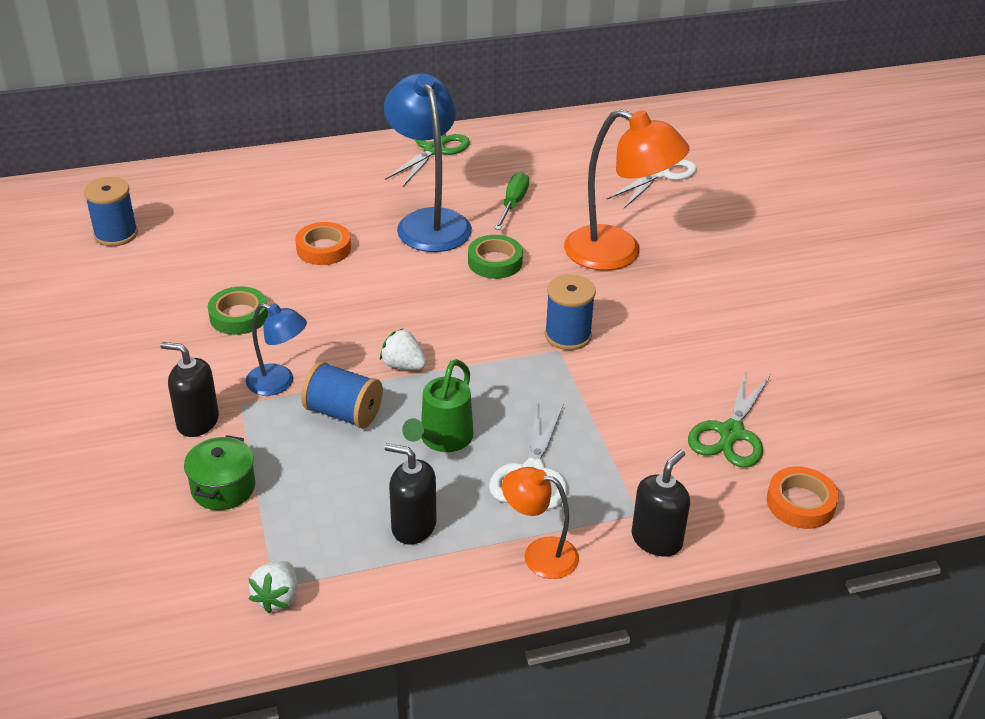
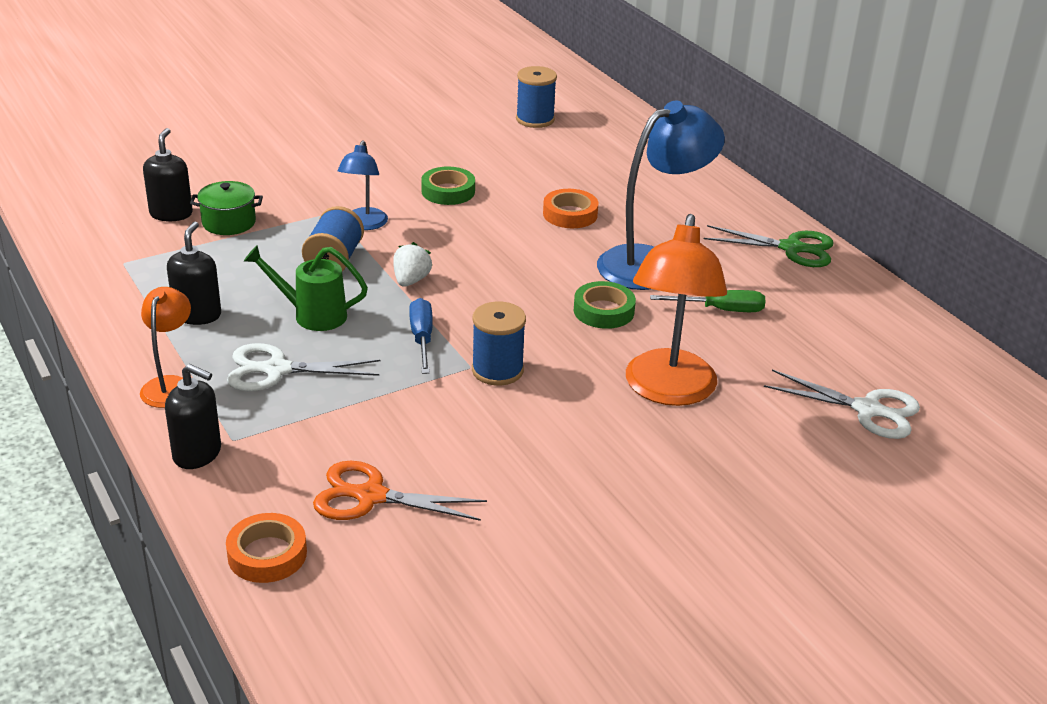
camera: 75 degrees right, 5 degrees down
(197, 421) = (304, 198): black soap dispenser -> black soap dispenser (171, 214)
(277, 597) = (111, 265): white strawberry -> none
(506, 372) = (422, 338): none -> blue screwdriver
(731, 433) = (371, 496): green scissors -> orange scissors

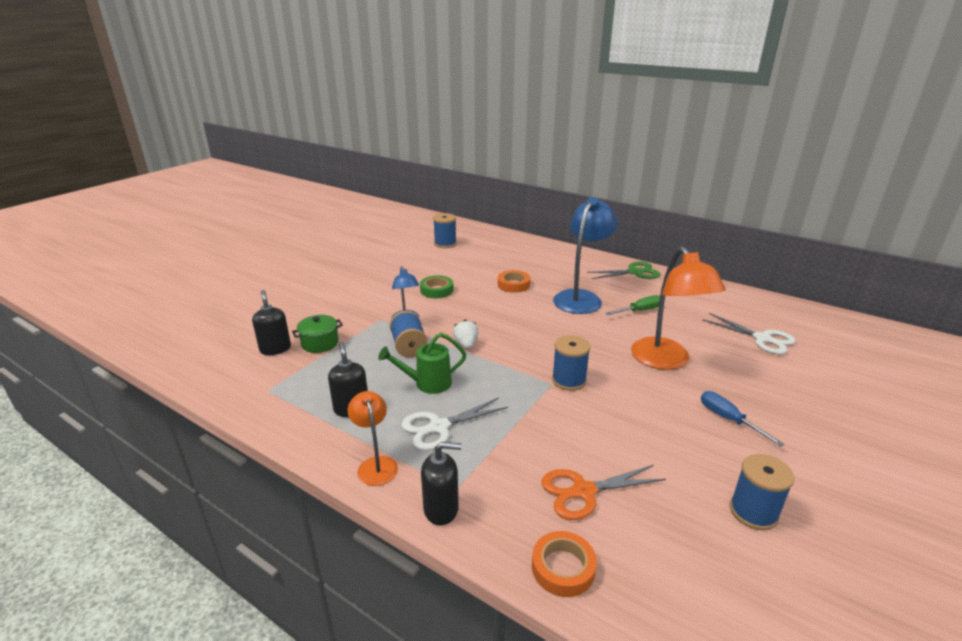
camera: 25 degrees left, 5 degrees down
(422, 338) = (507, 376): blue screwdriver -> blue screwdriver (729, 419)
(549, 593) = (753, 512): none -> blue spool
(603, 311) = (586, 329): green tape -> none
(867, 410) = (762, 338): white scissors -> white scissors turned 45 degrees clockwise

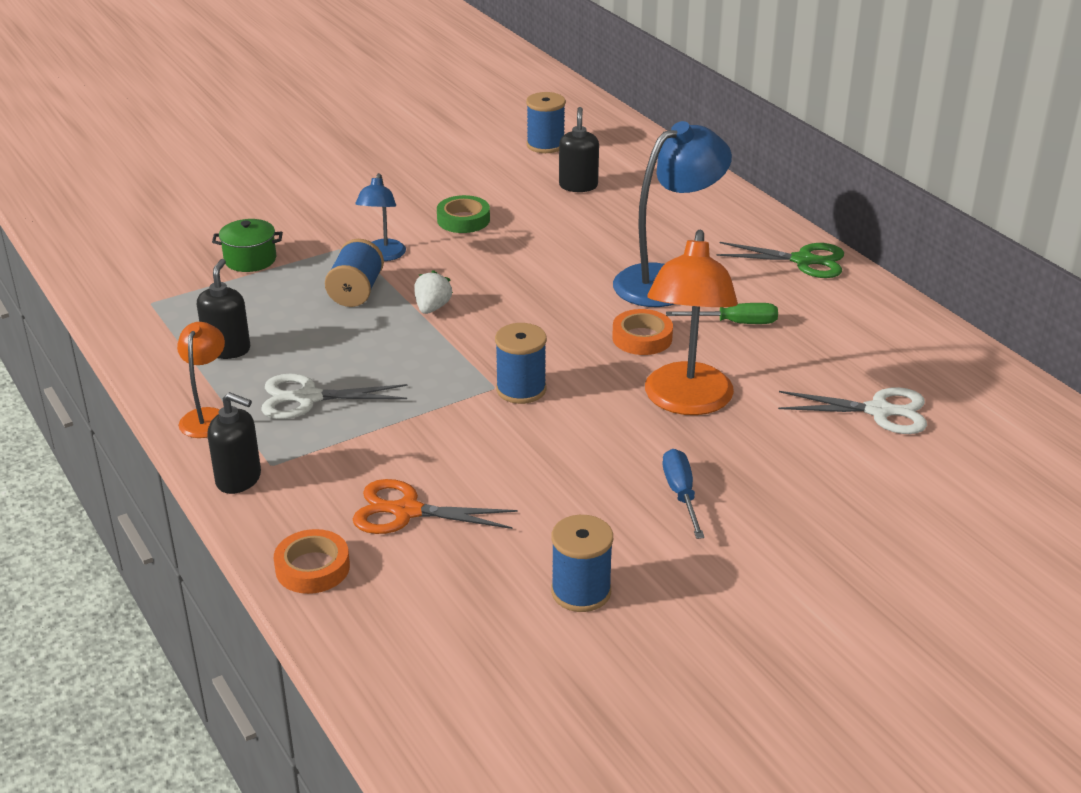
camera: 25 degrees right, 5 degrees up
(275, 349) = (193, 253): black soap dispenser -> black soap dispenser (578, 186)
(428, 383) = (339, 345): green watering can -> none
(513, 285) = (584, 237): orange tape -> orange tape (642, 338)
(762, 338) = (879, 411): white scissors -> white scissors turned 60 degrees counterclockwise

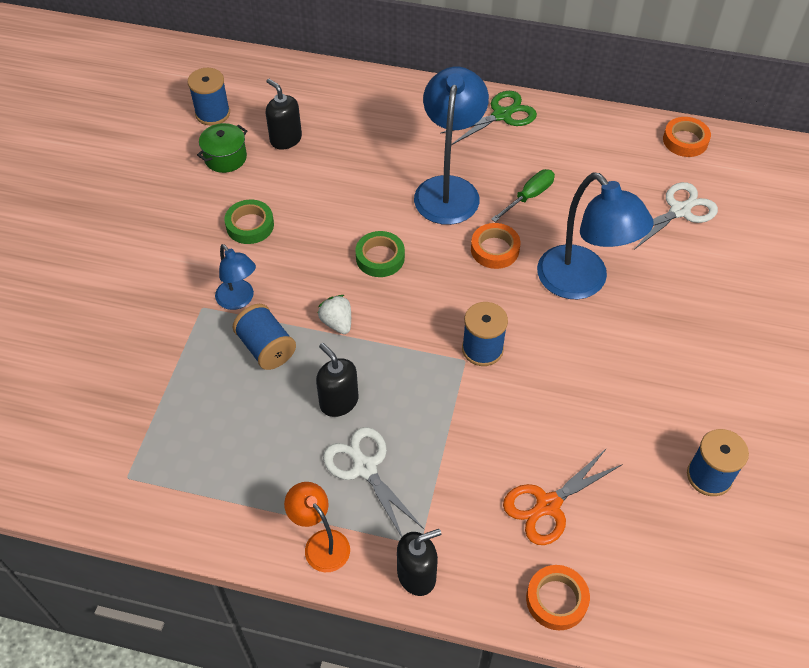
camera: 45 degrees left, 20 degrees up
(227, 349) = (249, 473): black soap dispenser -> black soap dispenser (338, 401)
(250, 259) = (145, 376): green pot -> green pot (225, 158)
(308, 398) = (365, 468): white scissors -> white scissors turned 105 degrees clockwise
(533, 290) = (380, 258): none -> green tape
(681, 494) = (666, 358): blue screwdriver -> none
(686, 402) = (582, 283): orange lamp -> blue lamp
(977, 369) = (685, 141): none -> orange tape

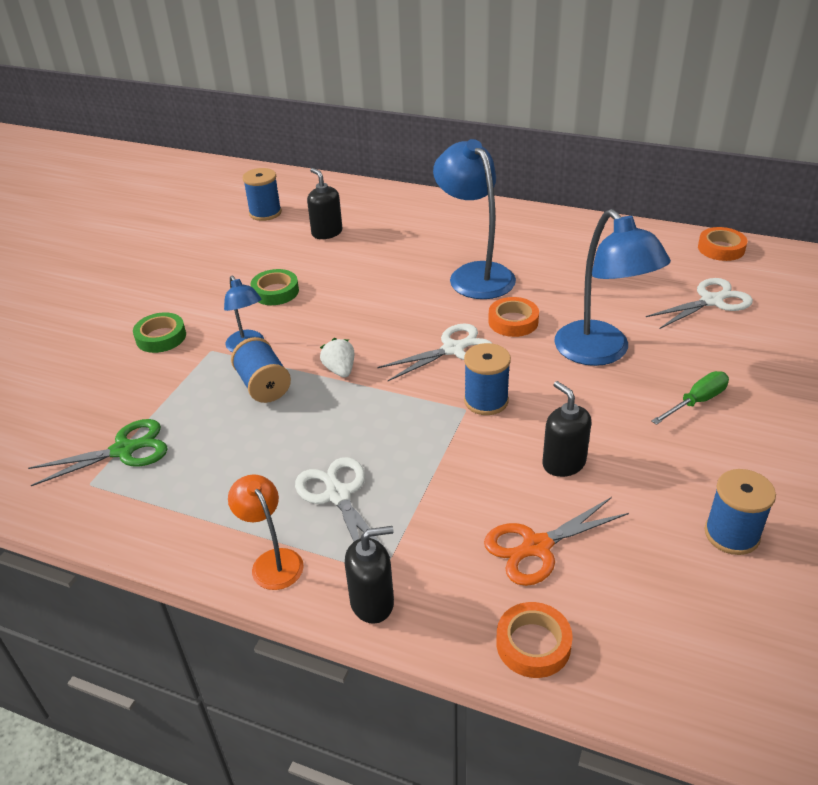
camera: 10 degrees right, 15 degrees down
(225, 158) = (267, 243): green pot -> none
(338, 401) = (325, 435): black soap dispenser -> black soap dispenser (563, 463)
(380, 258) = (395, 322): green tape -> green tape (161, 337)
(442, 289) = (453, 349): none -> white scissors
(448, 189) = (475, 274): blue lamp -> blue lamp turned 45 degrees counterclockwise
(501, 115) = (536, 223): green scissors -> green scissors (124, 450)
(528, 197) = (554, 283): green screwdriver -> green screwdriver (696, 402)

